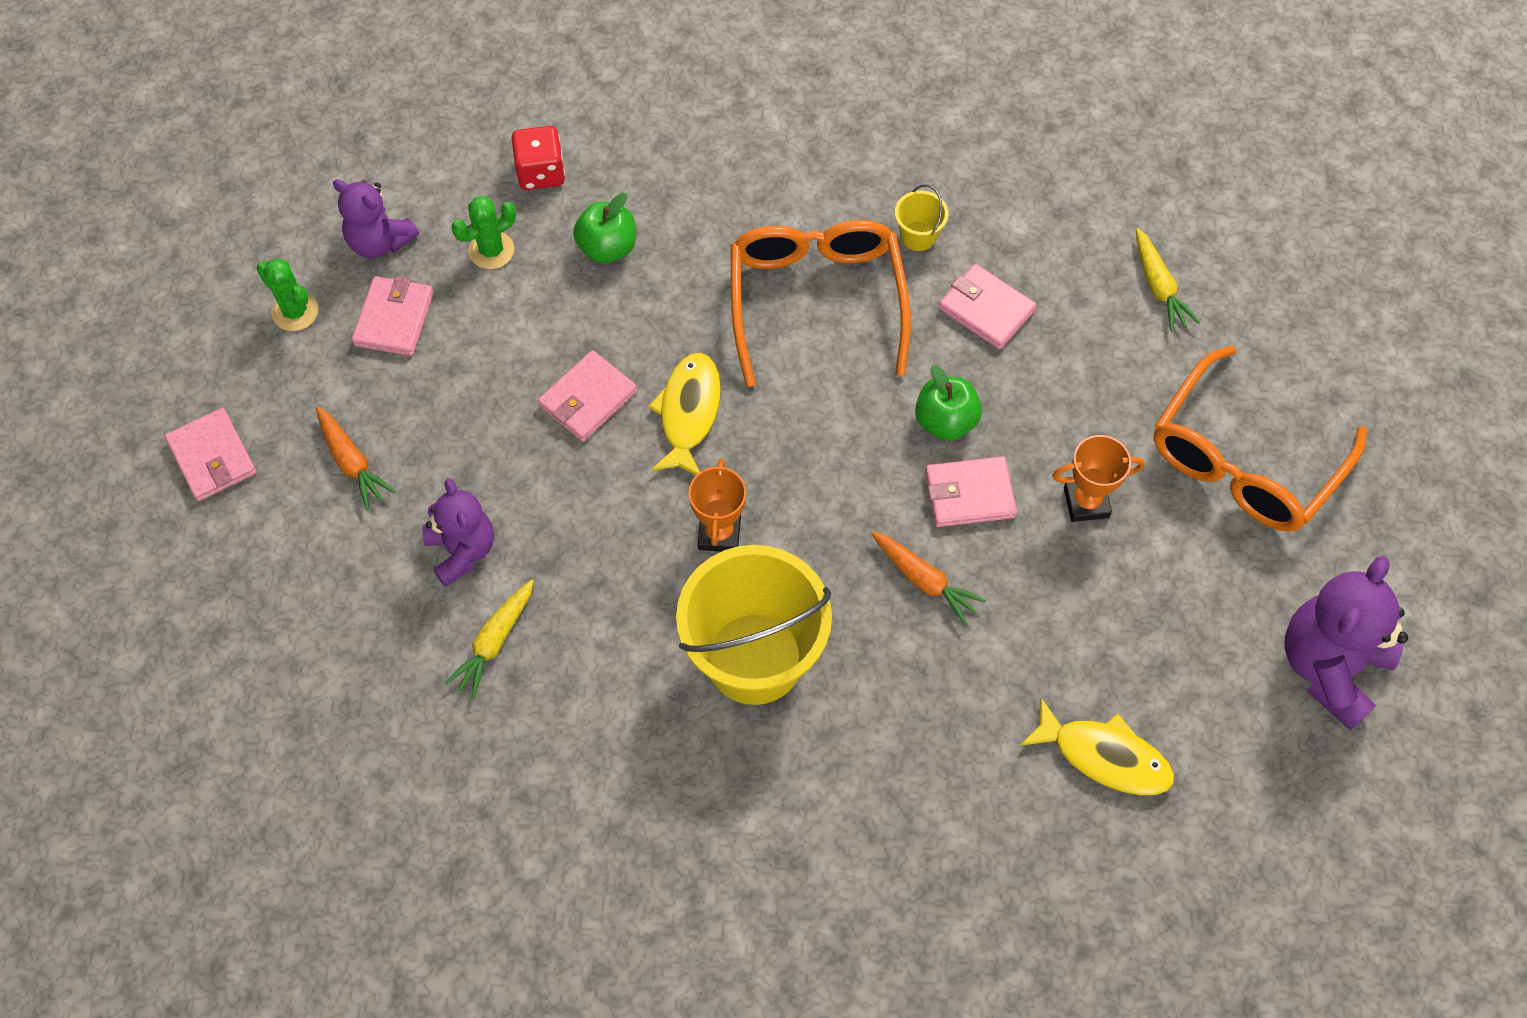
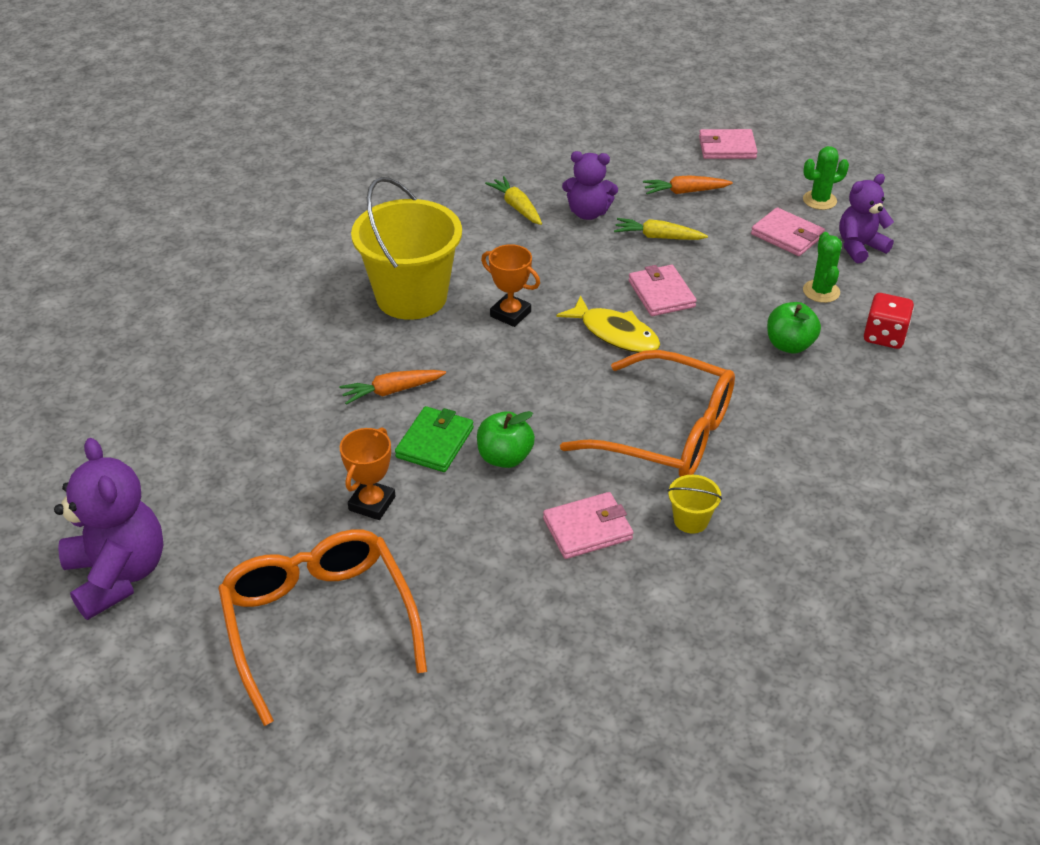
camera: 120 degrees right, 20 degrees down
(969, 494) = (435, 442): pink wallet -> green wallet
(1104, 756) = (192, 419): yellow fish -> none
(1158, 286) = (527, 660): yellow carrot -> yellow carrot (658, 237)

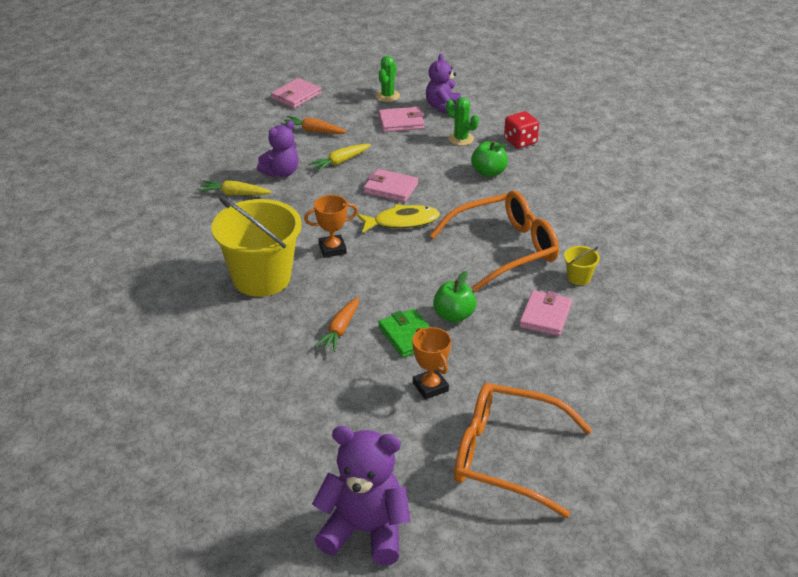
camera: 50 degrees left, 5 degrees down
(685, 192) = (314, 131): orange carrot -> orange carrot turned 75 degrees clockwise

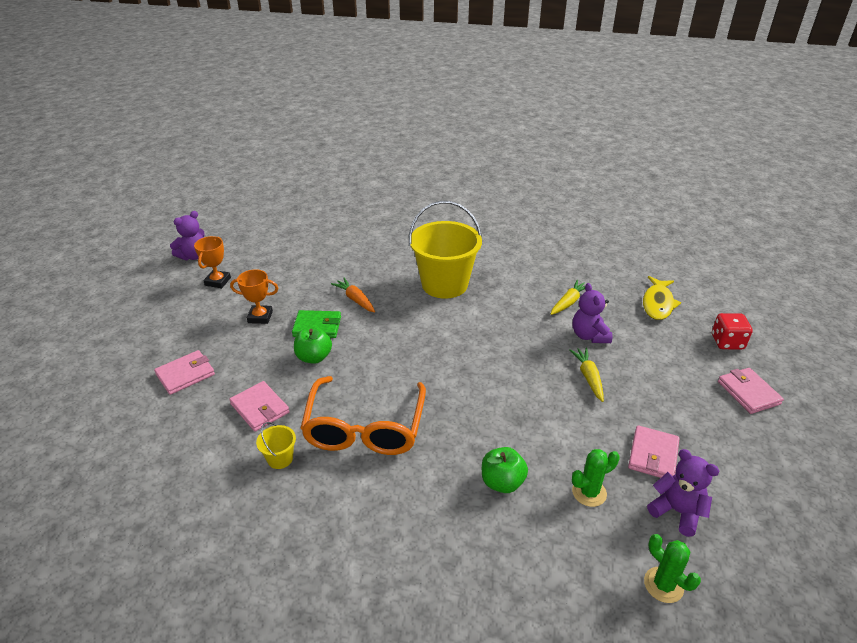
camera: 120 degrees right, 0 degrees up
(314, 131) = (660, 380): orange carrot -> none
(332, 249) = (452, 327): orange trophy -> orange trophy (218, 281)
(365, 531) = (194, 256): purple teddy bear -> purple teddy bear, size x0.64
(387, 96) = (726, 469): green cactus -> green cactus (663, 585)
(390, 188) = (519, 393): pink wallet -> pink wallet (185, 374)
(402, 222) = (459, 379): yellow fish -> yellow fish (658, 303)
(506, 457) = (169, 323): orange glasses -> none
(520, 141) = (553, 551): red dice -> red dice (727, 342)

